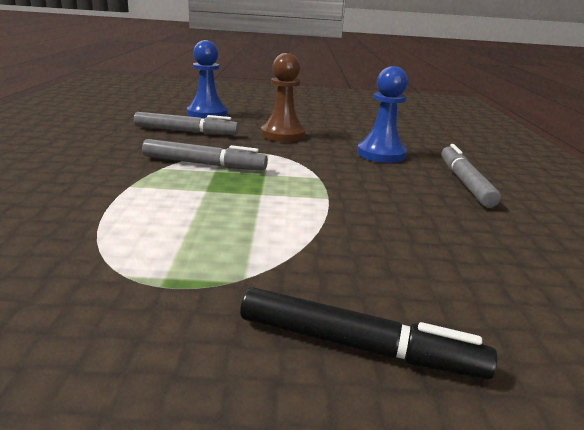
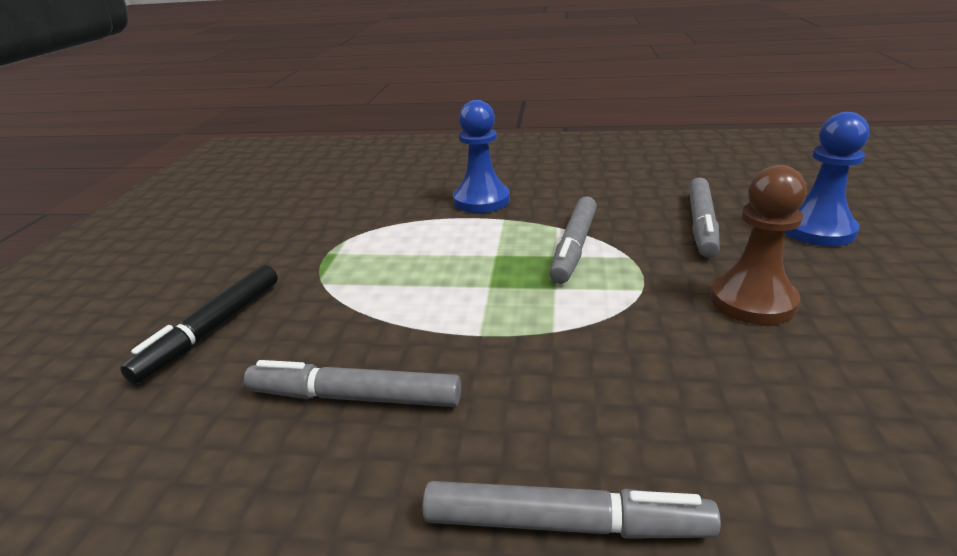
camera: 100 degrees right, 5 degrees up
(381, 154) = (704, 417): blue pawn -> blue pawn (481, 200)
(418, 237) = (354, 397): none -> grey marker

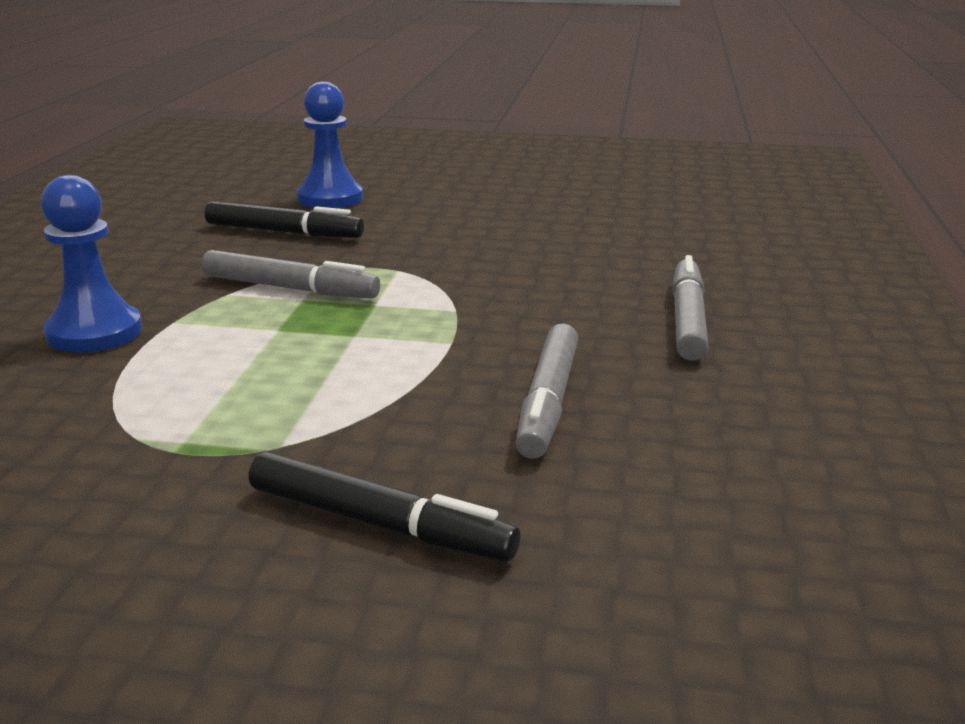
camera: 90 degrees left, 5 degrees down
(701, 225) = (284, 232): grey marker -> black marker
(752, 301) = (437, 236): brown pawn -> none

